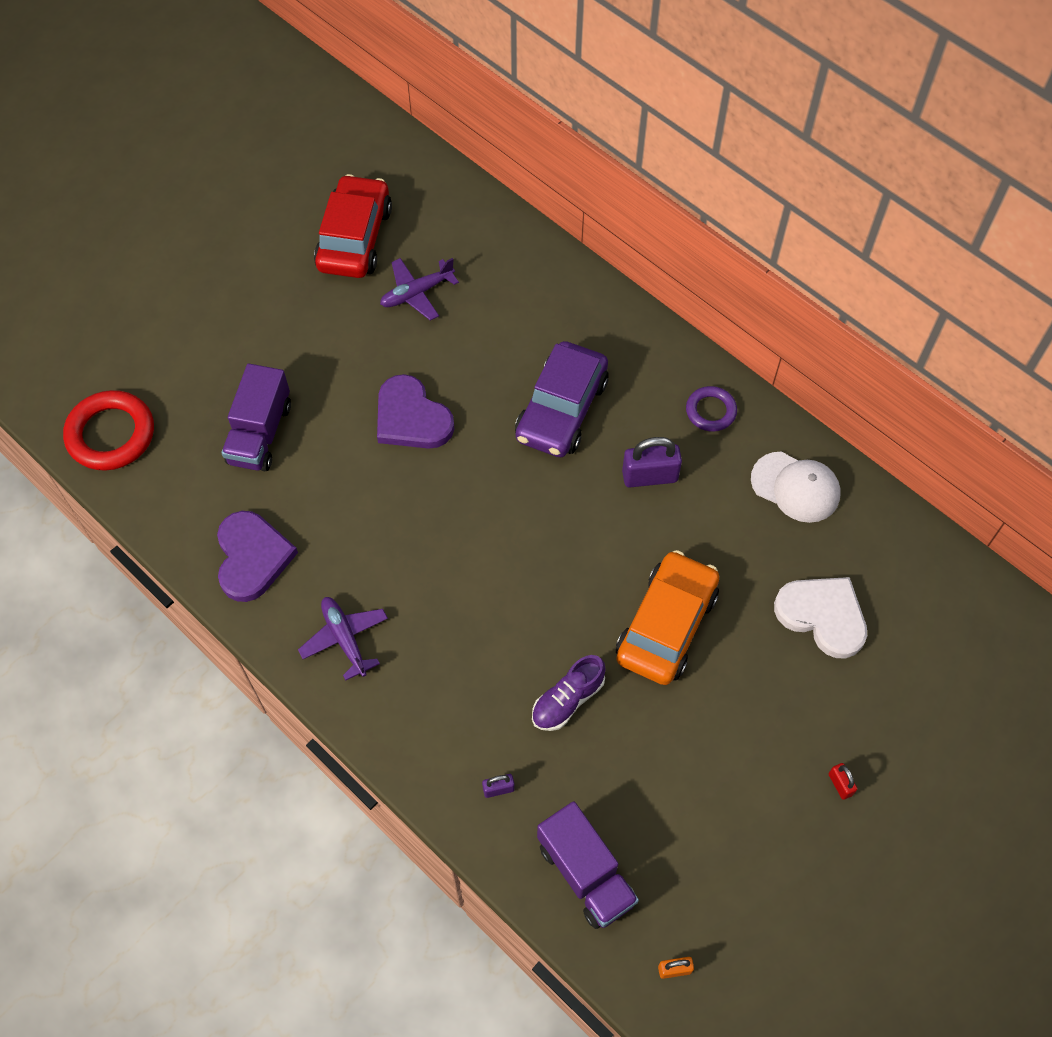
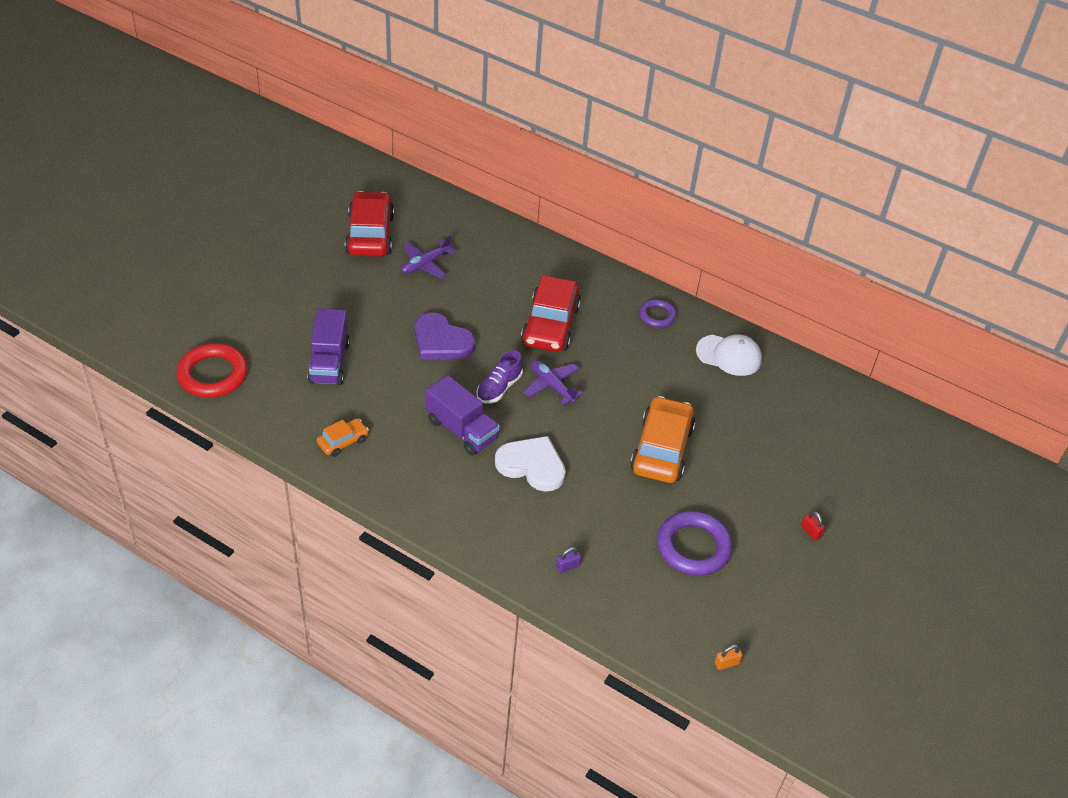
camera: 15 degrees left, 15 degrees down
(252, 557) = (343, 441): purple heart -> orange car
(345, 639) = (427, 485): purple plane -> purple plane (551, 385)
(561, 410) = (550, 325): purple car -> red car
(567, 700) = (603, 504): purple shoe -> purple shoe (499, 388)
(585, 873) = (646, 611): purple truck -> purple truck (461, 430)
(649, 476) = (624, 359): purple padlock -> none
(673, 784) = (693, 547): none -> purple ring
(822, 616) = (769, 431): white heart -> white heart (532, 465)

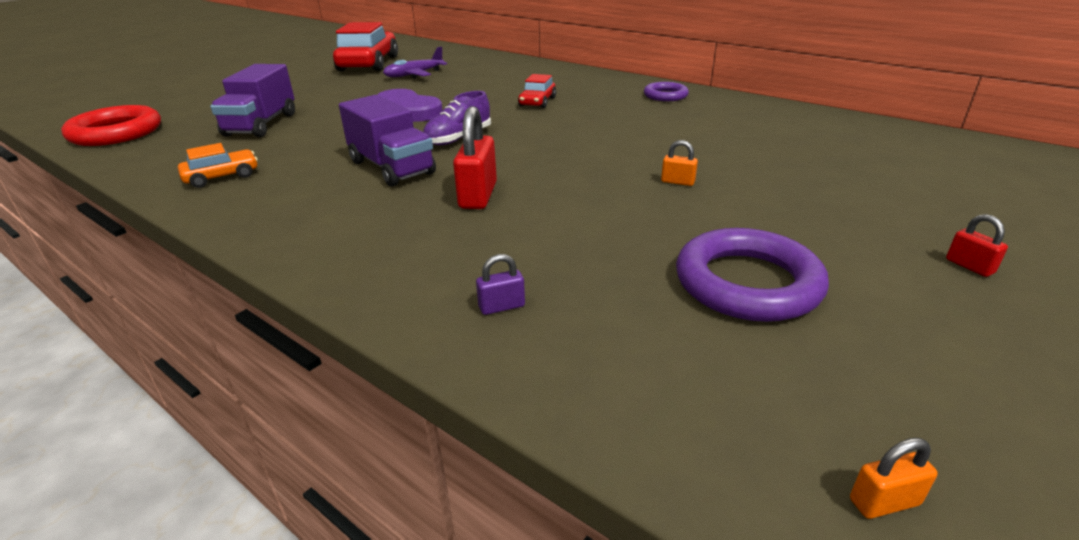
camera: 10 degrees right, 15 degrees down
(532, 465) = (478, 195): white heart -> red padlock
(550, 325) = (537, 102): red car -> red car, size x0.50
(551, 385) = (527, 136): purple plane -> none
(661, 449) = (677, 182): orange car -> orange padlock
(729, 355) = (760, 116): white cap -> none

